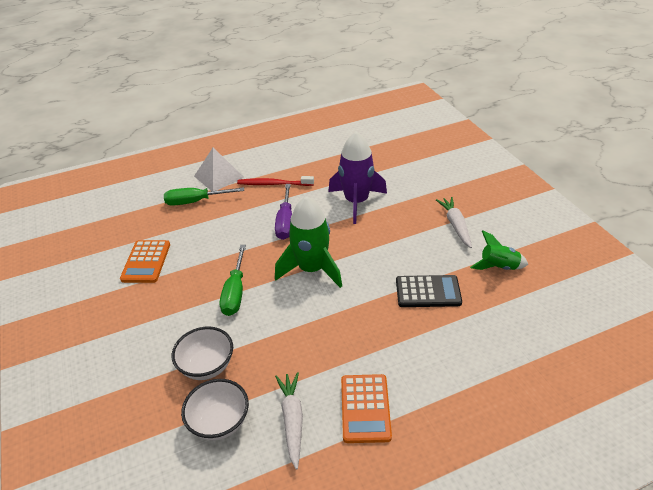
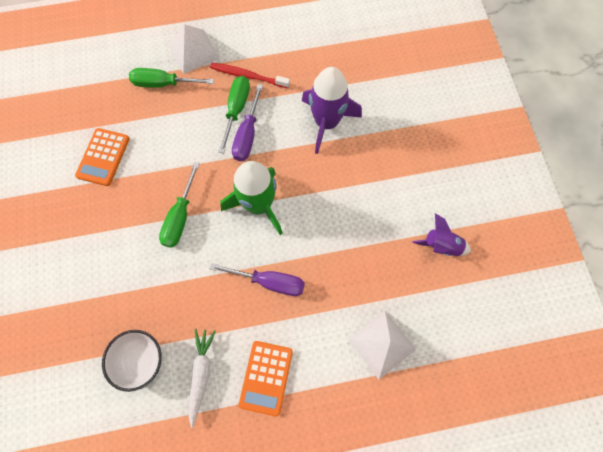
camera: 10 degrees right, 30 degrees up
(207, 366) = (139, 298): white bowl -> none
(270, 207) = (236, 109): none -> green screwdriver
(342, 326) = (270, 282): none -> purple screwdriver
(428, 292) = (361, 260): black calculator -> none
(455, 225) = (417, 180): white carrot -> none
(475, 354) = (381, 344): none -> white pyramid
(498, 267) = (441, 245): green rocket -> purple rocket

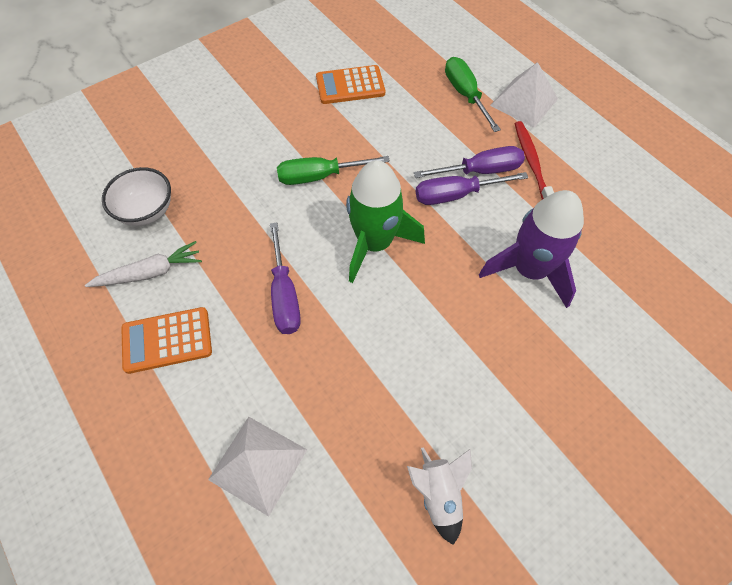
camera: 65 degrees right, 10 degrees down
(236, 109) = (481, 171): green screwdriver -> purple screwdriver
(441, 245) = (439, 494): purple rocket -> white rocket

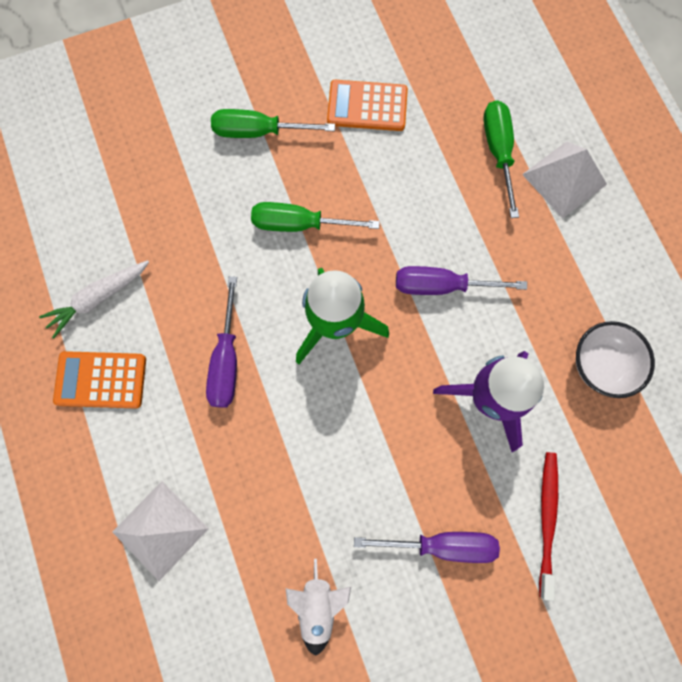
camera: 15 degrees right, 15 degrees up
(147, 211) = (107, 223): white bowl -> white bowl (601, 365)
(150, 272) = (98, 298): white carrot -> white carrot turned 150 degrees clockwise
(265, 119) = (258, 131): none -> green screwdriver
(481, 171) = (480, 262): purple screwdriver -> purple screwdriver (443, 544)
(531, 163) = (542, 265): red toothbrush -> red toothbrush (547, 519)

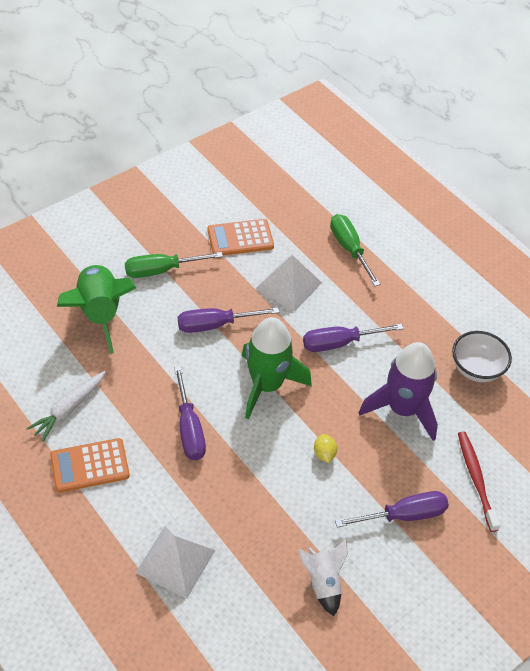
camera: 20 degrees left, 25 degrees down
(169, 176) = (99, 313): none -> green rocket
(298, 224) = (214, 325): green screwdriver -> purple screwdriver
(373, 435) = (324, 454): none -> yellow lemon
(564, 179) = (404, 257): white pyramid -> white pyramid (288, 285)

